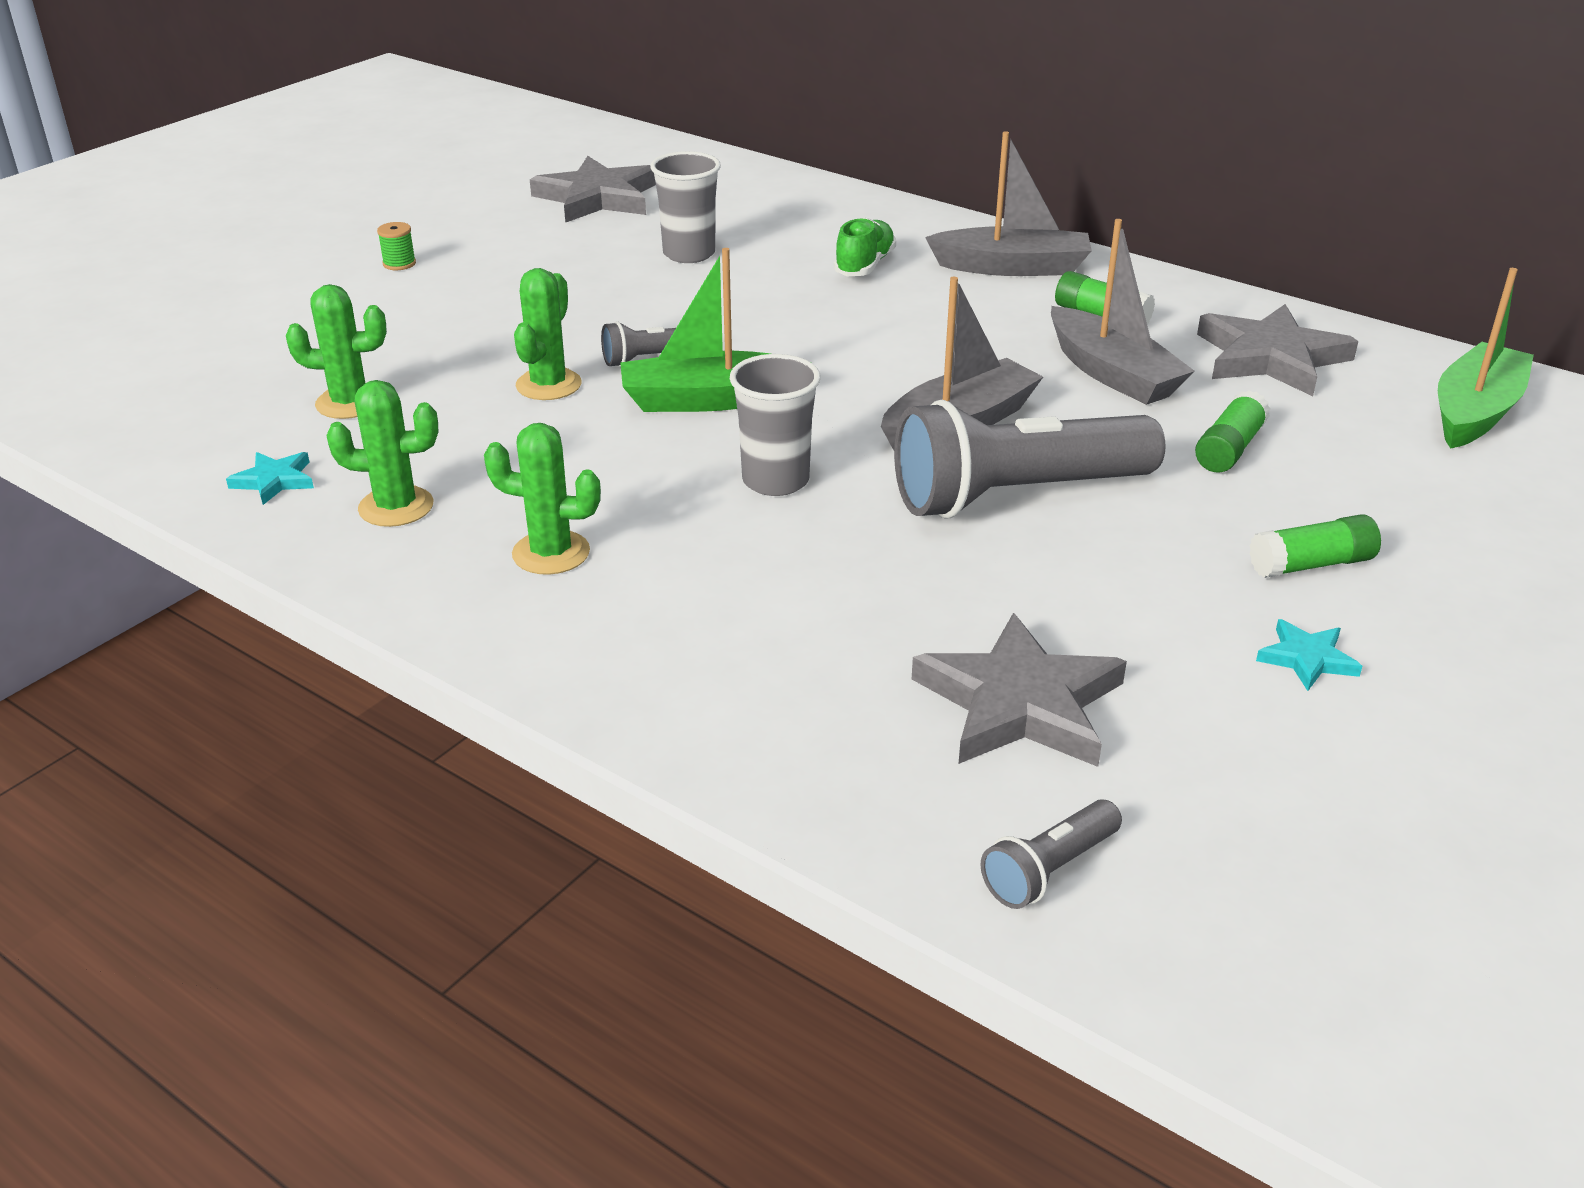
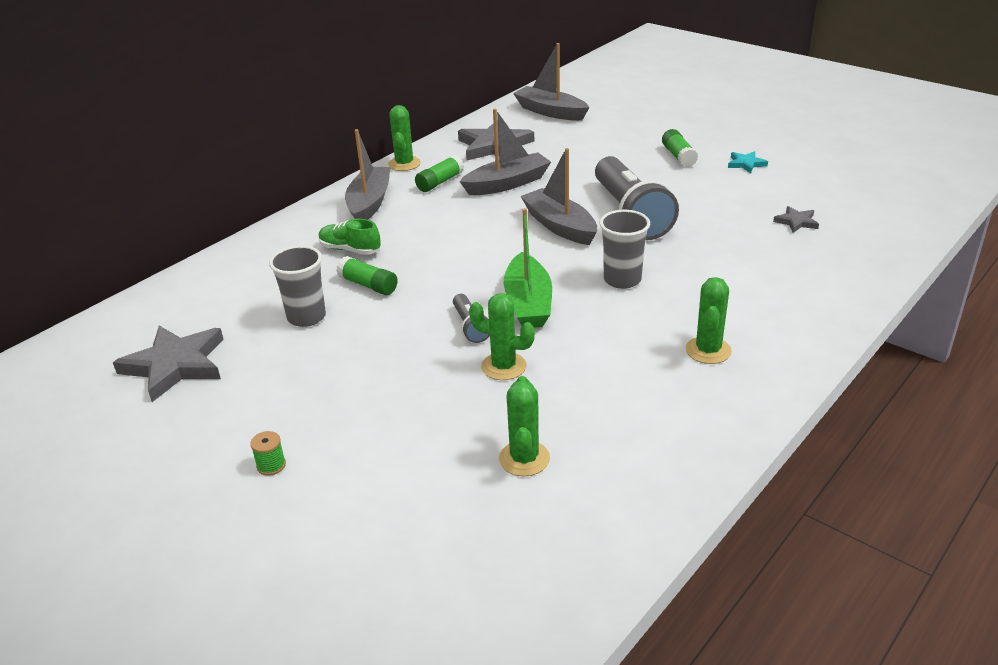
camera: 85 degrees left, 0 degrees up
(274, 481) = (639, 479): turquoise star -> none
(396, 507) = (666, 416): green cactus -> green cactus (404, 164)
(1020, 703) = (796, 222): grey star -> grey star, size x0.48
(1048, 870) = (896, 221): grey flashlight -> none
(1229, 449) = (583, 163): green glue stick -> green glue stick (368, 285)
(1475, 412) = (550, 112): green boat -> grey boat

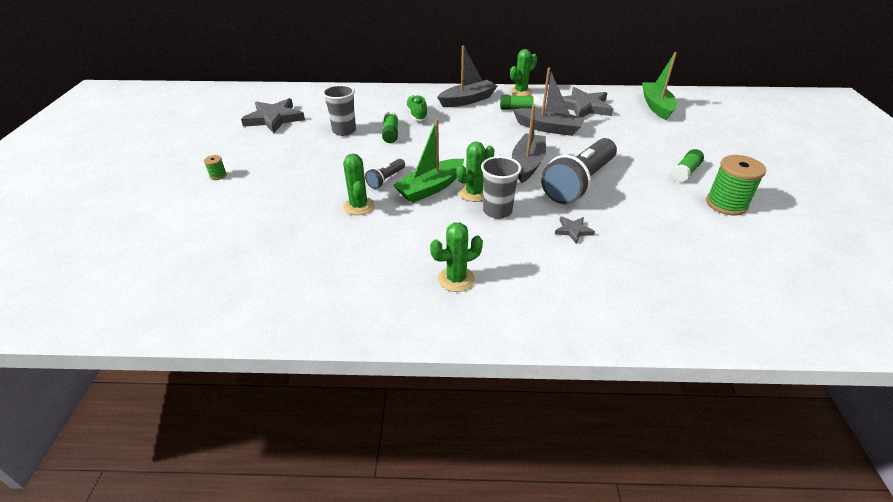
camera: 50 degrees right, 5 degrees up
(524, 459) = (278, 249): green cactus -> green cactus (474, 193)
(550, 112) = (656, 106): grey boat -> green boat
(746, 164) = (726, 204): turquoise star -> green spool
(796, 222) = (681, 259): grey star -> grey star (573, 230)

